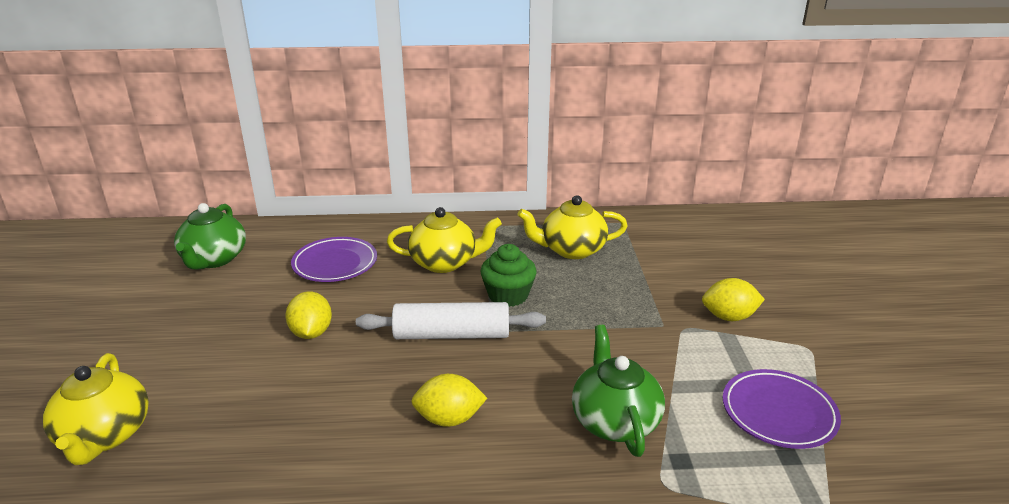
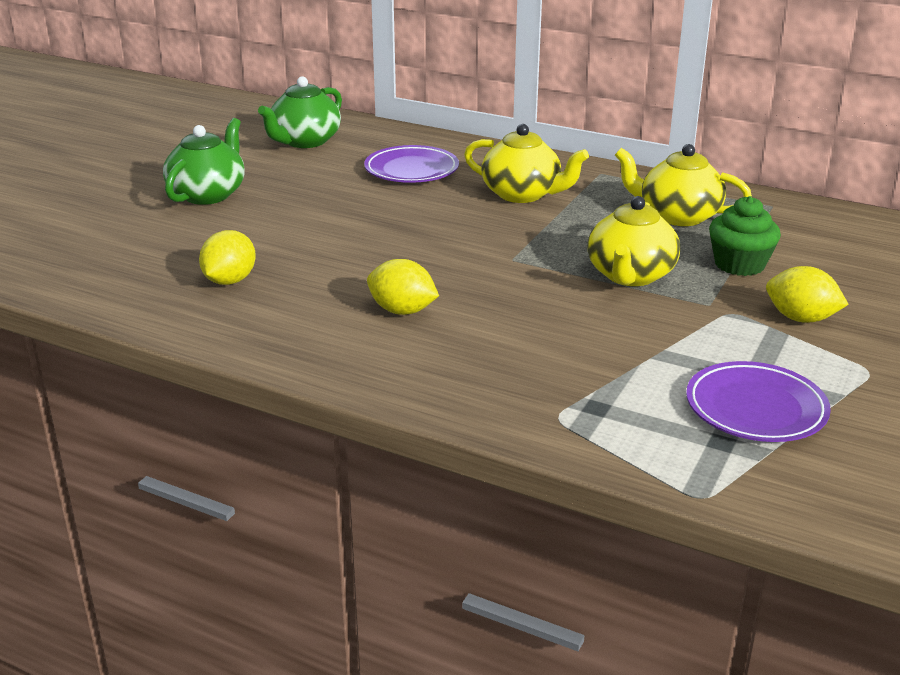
camera: 30 degrees right, 0 degrees up
(105, 436) = (120, 241): yellow teapot -> yellow teapot (630, 275)
(311, 333) = (340, 217): yellow lemon -> yellow lemon (230, 281)
(451, 335) = (469, 252): white rolling pin -> none
(508, 295) = (561, 236): green cupcake -> green cupcake (739, 264)
(614, 420) = (562, 359): green teapot -> green teapot (208, 194)

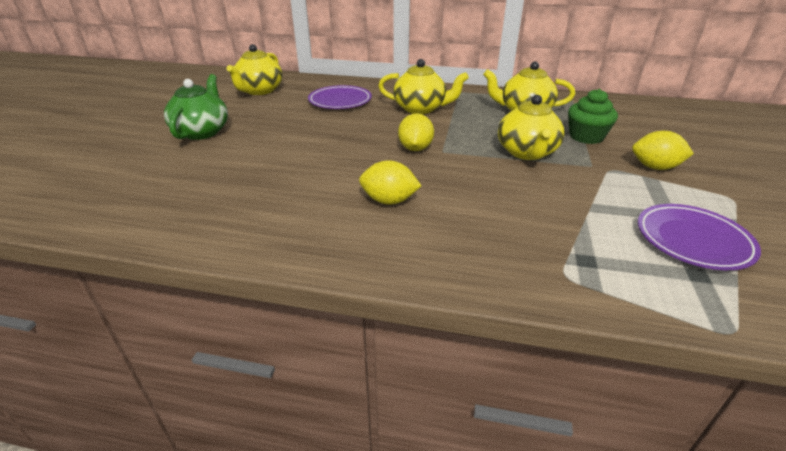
camera: 15 degrees left, 5 degrees up
(230, 281) = (242, 195): yellow lemon -> yellow lemon (415, 148)
(304, 141) = (259, 91): green teapot -> yellow teapot

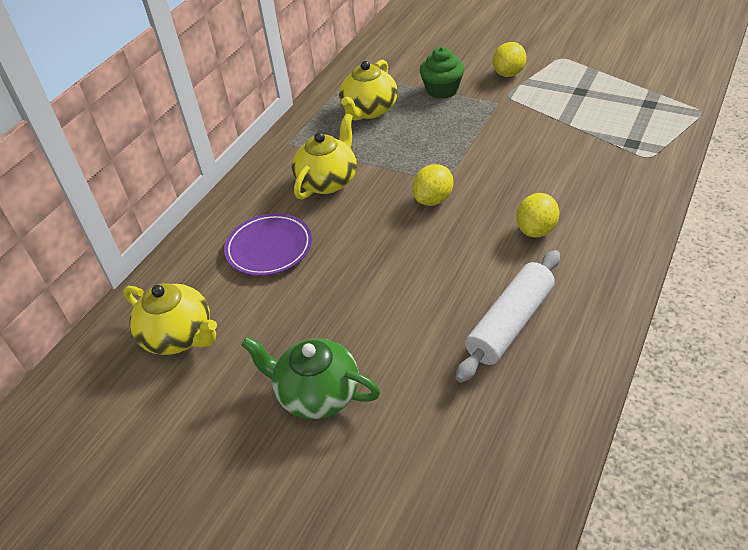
camera: 70 degrees left, 10 degrees up
(260, 196) = (510, 323): none -> white rolling pin
(415, 148) = (433, 199): yellow lemon -> yellow lemon turned 75 degrees counterclockwise
(527, 153) = (464, 131): yellow teapot -> none
(693, 240) = (612, 92): purple plate -> none

